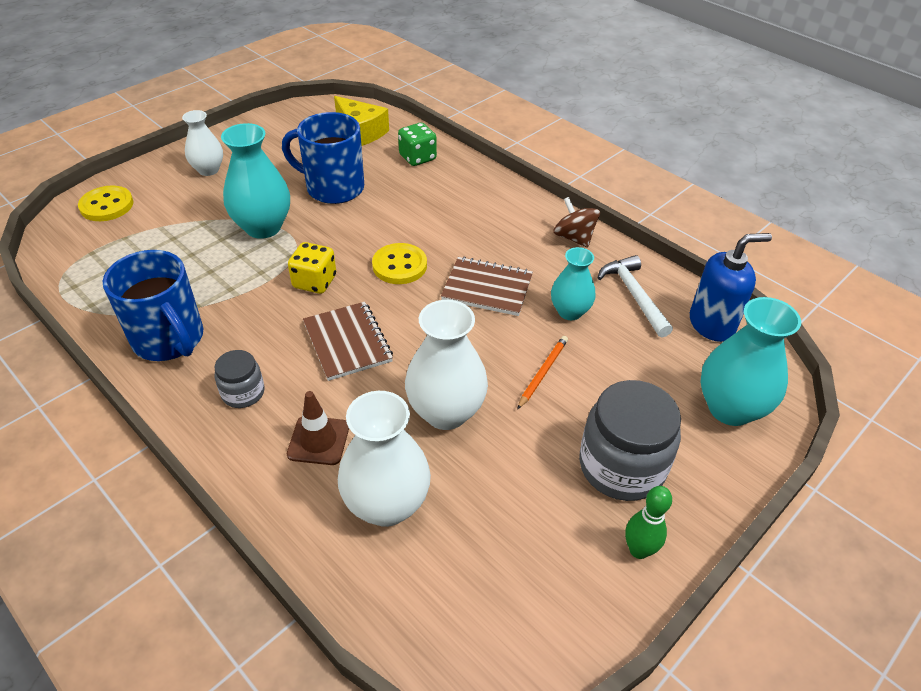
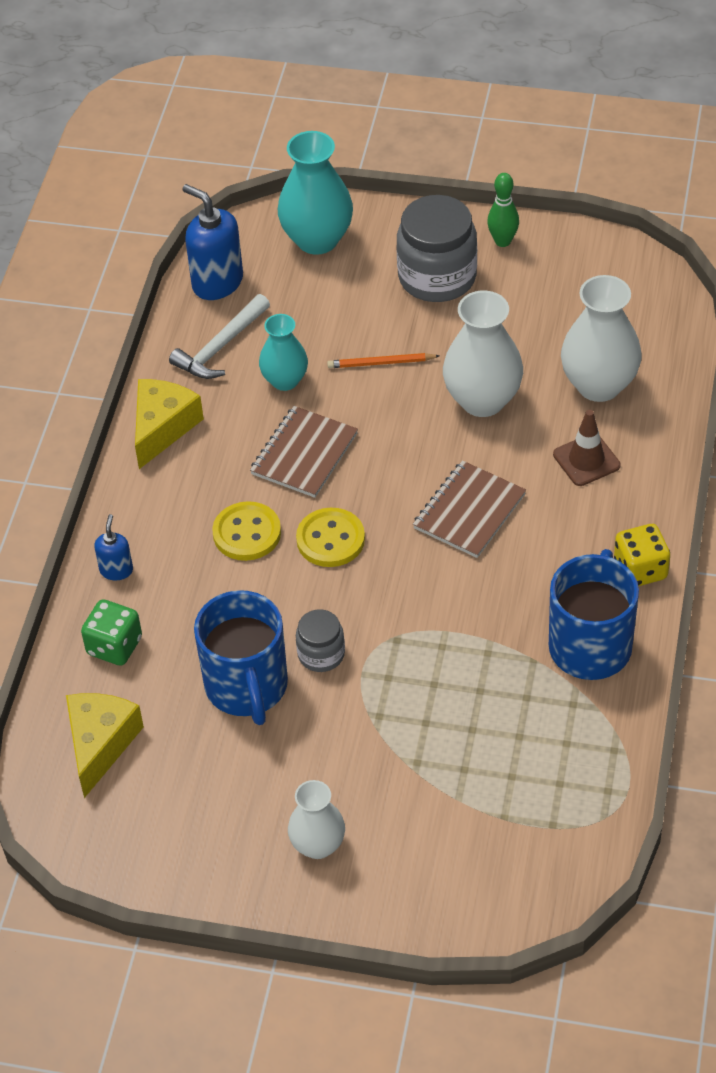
camera: 120 degrees left, 5 degrees up
(107, 205) = (472, 889): yellow button -> yellow button (247, 533)
(243, 393) = (591, 542): grey jar -> grey jar (321, 654)
(263, 227) = (373, 699): turquoise vase -> none
(314, 282) = (415, 591): yellow dice -> yellow dice (640, 570)
(471, 177) = (116, 570): none -> blue soap dispenser
(487, 288) = (304, 454): brown notebook -> brown notebook turned 45 degrees clockwise
(574, 237) = (163, 428): brown spinning top -> yellow cheese

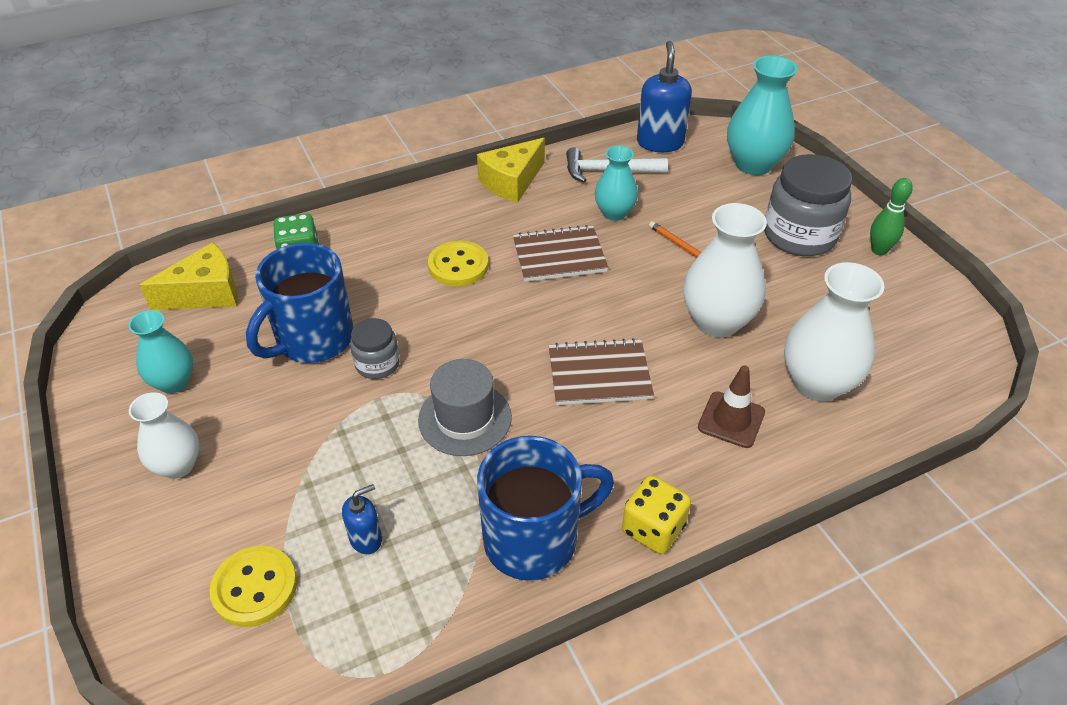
camera: 50 degrees right, 5 degrees down
(116, 570) = (369, 223): blue soap dispenser -> blue soap dispenser (366, 539)
(163, 428) = (511, 182): yellow cheese -> yellow cheese turned 150 degrees clockwise
(208, 813) = (174, 382): none -> turquoise vase
(330, 539) = (493, 311): yellow button -> yellow button (255, 587)
(438, 625) = (465, 418): none -> grey hat

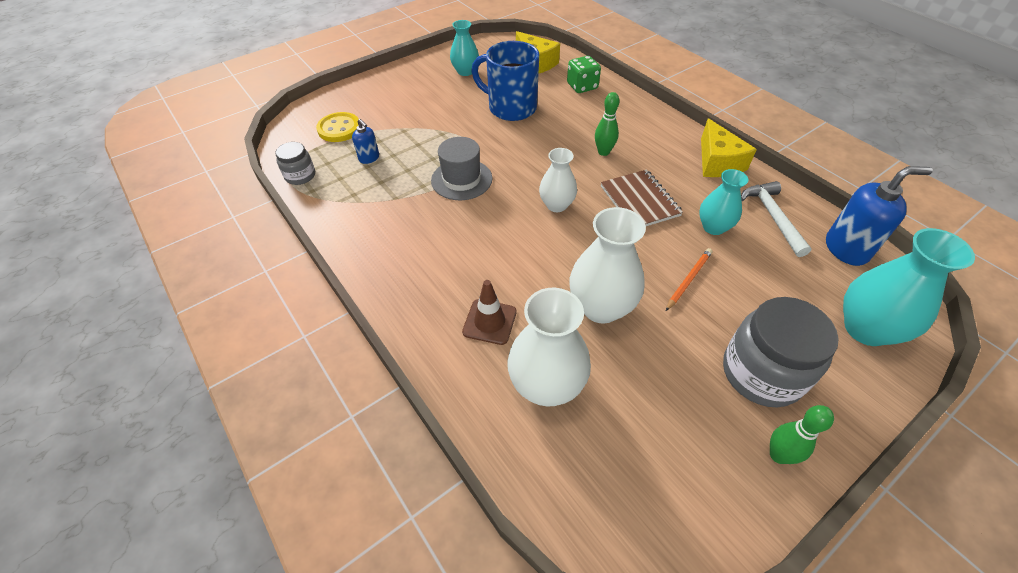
camera: 80 degrees right, 5 degrees up
(178, 465) = (410, 87): white vase -> white vase (556, 205)
(377, 364) = (498, 136): grey jar -> grey jar (300, 176)
(458, 265) = (603, 152): yellow button -> green bowling pin
(511, 182) = (717, 162): yellow cheese -> yellow cheese turned 135 degrees counterclockwise
(534, 539) = (371, 224): blue mug -> none
(599, 374) = (517, 238): brown notebook -> none
(653, 529) = (382, 281): yellow dice -> none

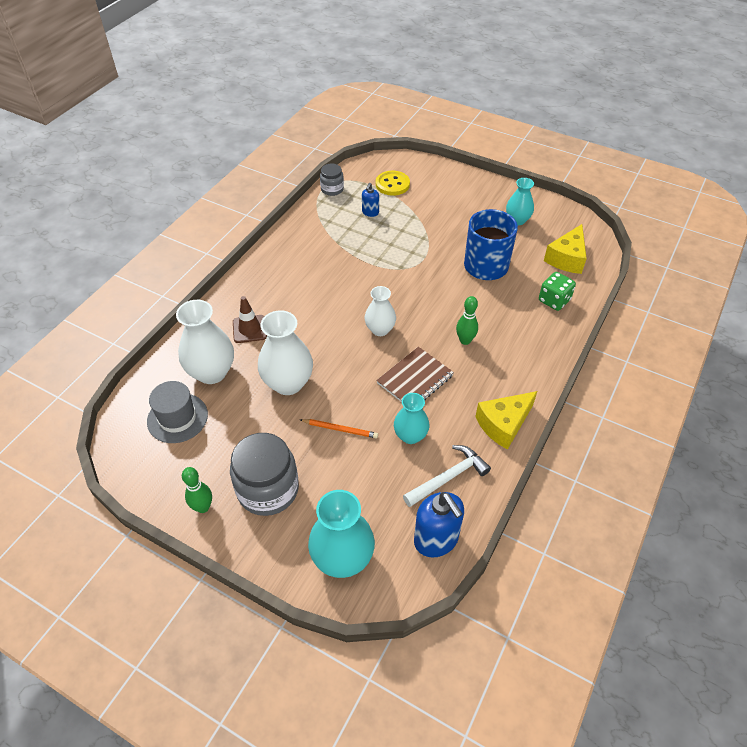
camera: 65 degrees right, 0 degrees up
(461, 179) = (377, 268): grey hat -> grey hat (177, 418)

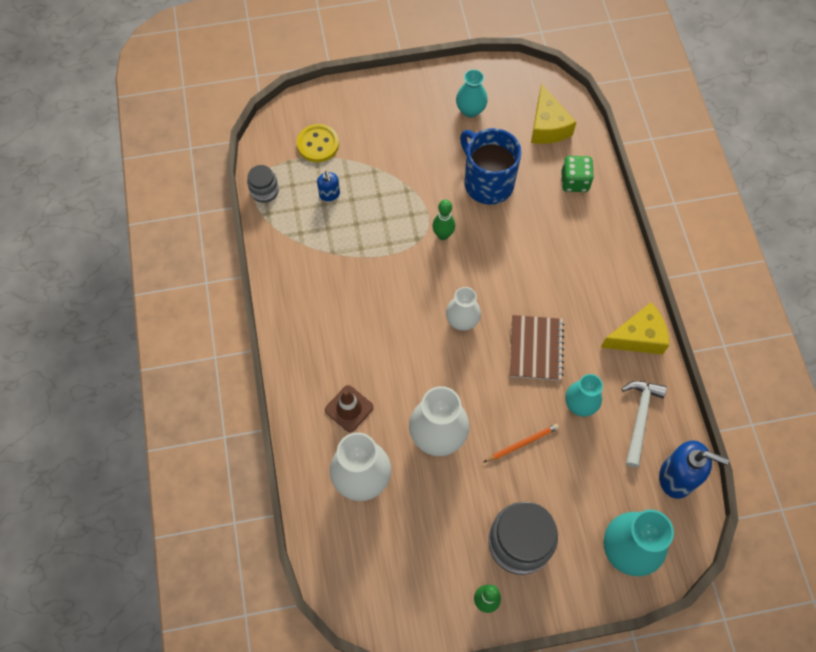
camera: 40 degrees left, 15 degrees up
(177, 418) = (379, 544): grey hat -> none
(465, 340) = (540, 278): green bowling pin -> green bowling pin (443, 235)
(503, 424) = (638, 337): yellow cheese -> yellow cheese turned 120 degrees counterclockwise

